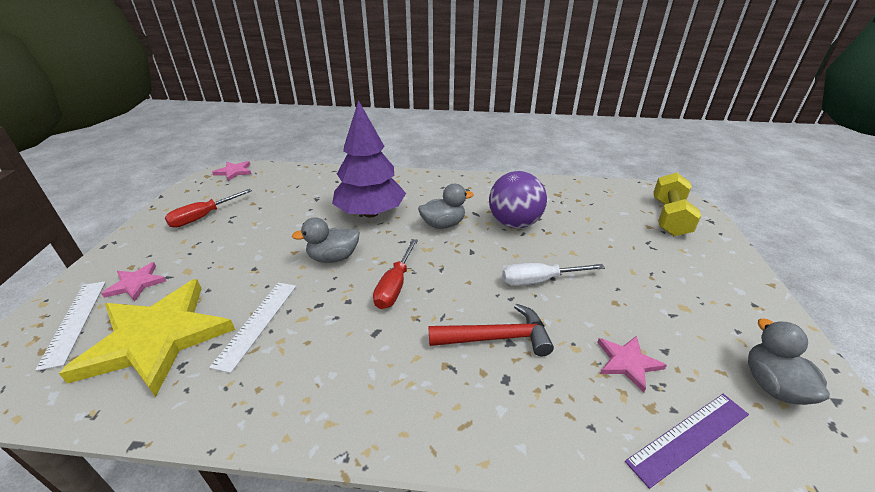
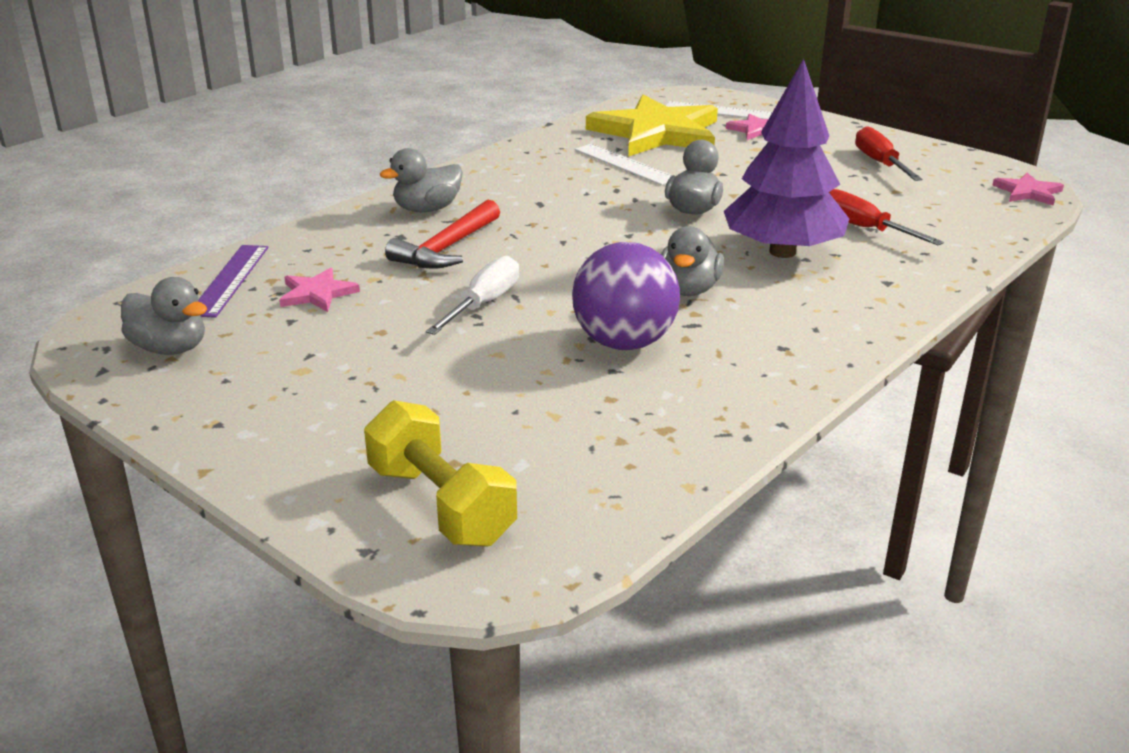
camera: 125 degrees right, 5 degrees down
(395, 286) = (594, 226): red screwdriver -> red screwdriver (864, 228)
(445, 396) = (427, 209): none -> grey duck

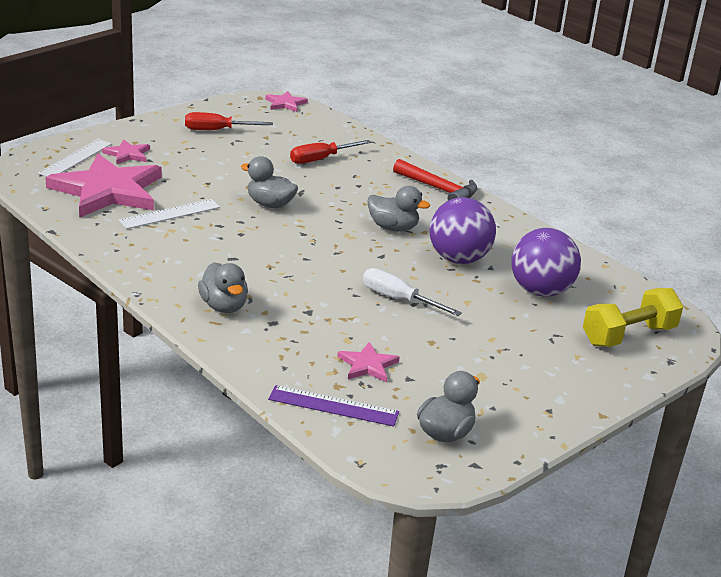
camera: 85 degrees left, 0 degrees up
(446, 248) = (303, 304): red hammer -> red hammer (438, 189)
(558, 416) = (540, 291): none -> purple ball
(656, 132) = (107, 191): yellow star -> pink star
(782, 252) = (347, 190): purple tree -> none

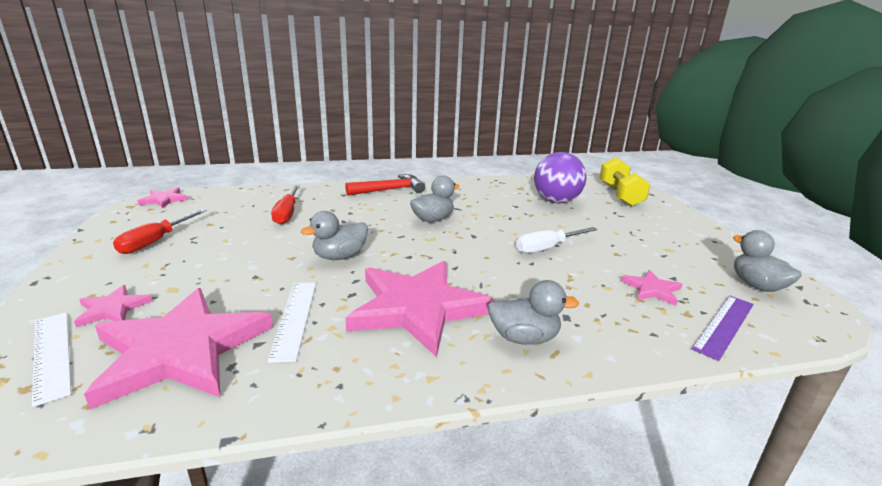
camera: 60 degrees left, 5 degrees down
(225, 255) = (417, 308): none -> pink star
(458, 259) = (497, 212): purple ball -> none

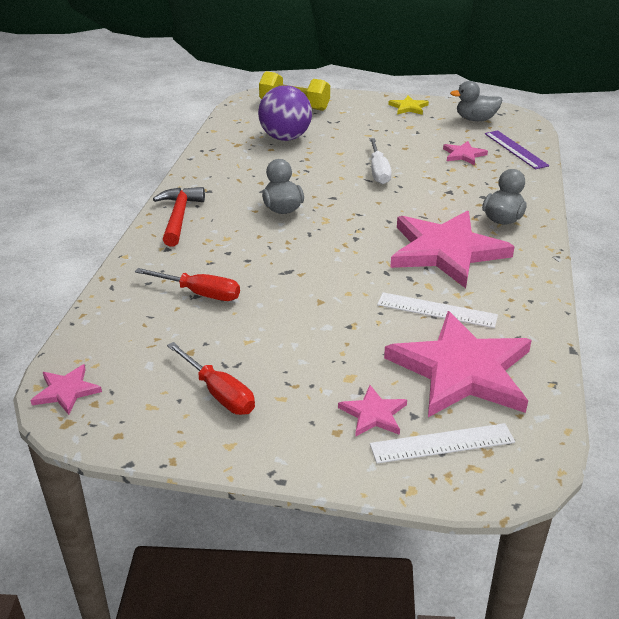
camera: 65 degrees left, 10 degrees up
(339, 256) = (335, 274): grey duck -> none
(711, 242) = (408, 107): none -> yellow star

